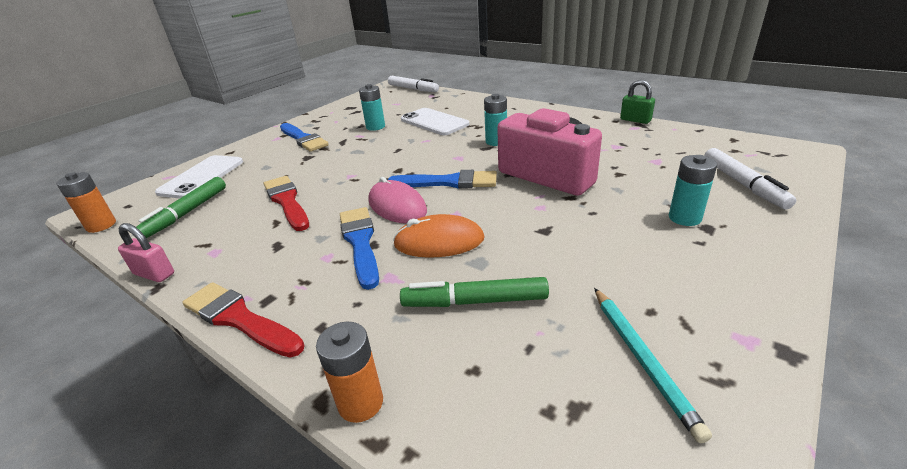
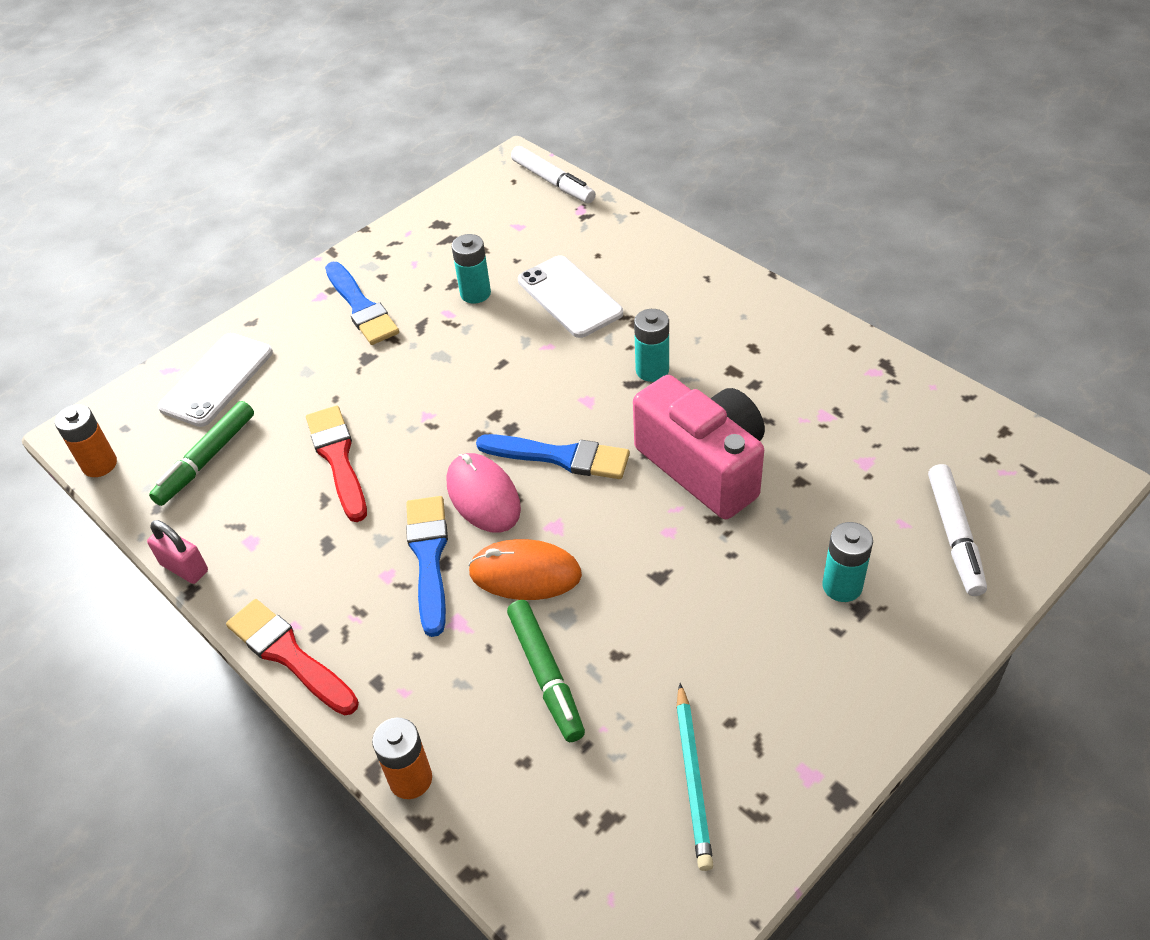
camera: 10 degrees right, 15 degrees up
(474, 301) = (546, 675): green marker -> green marker turned 120 degrees counterclockwise
(635, 120) = (884, 352): green padlock -> none

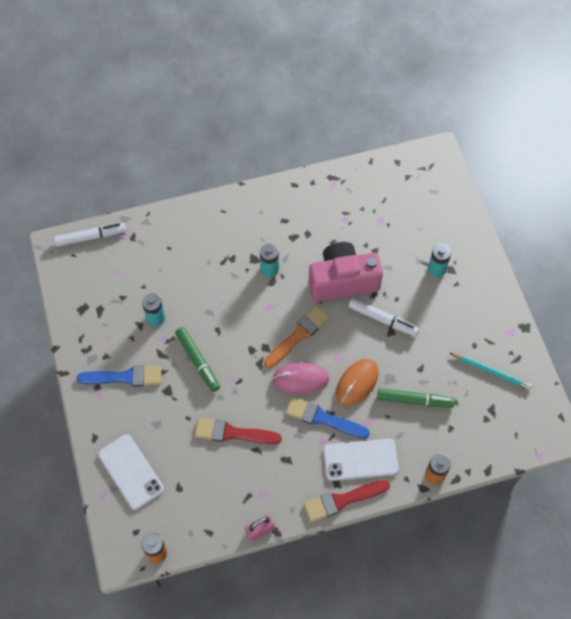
camera: 65 degrees left, 15 degrees up
(206, 459) = (190, 497): green marker -> green marker (197, 361)
(560, 457) = (298, 335): blue brush -> orange brush
(569, 297) = (191, 276): white phone -> white phone (360, 460)
(954, 535) = (437, 215): white marker -> white marker (382, 319)

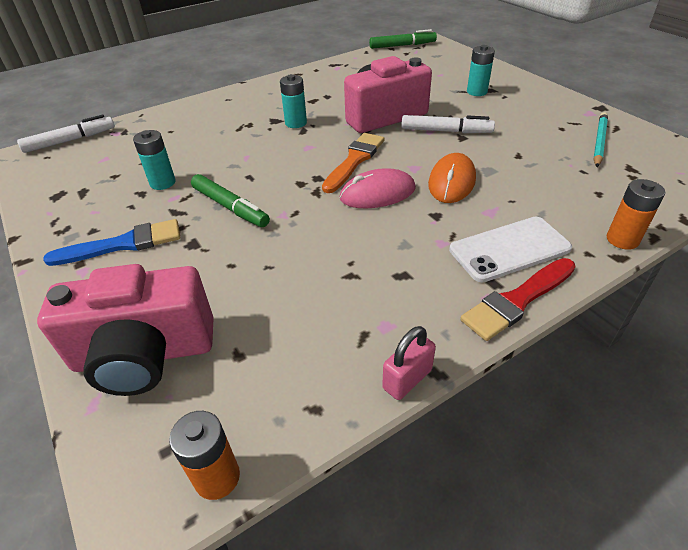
camera: 15 degrees left, 20 degrees down
(131, 471) = (144, 354): white phone -> pink camera
(233, 433) = (307, 265): red brush -> none
(323, 418) = (429, 221): blue brush -> none
(414, 400) = (534, 180): green marker -> green marker (402, 45)
(491, 372) = (599, 141): turquoise pencil -> turquoise pencil turned 75 degrees counterclockwise

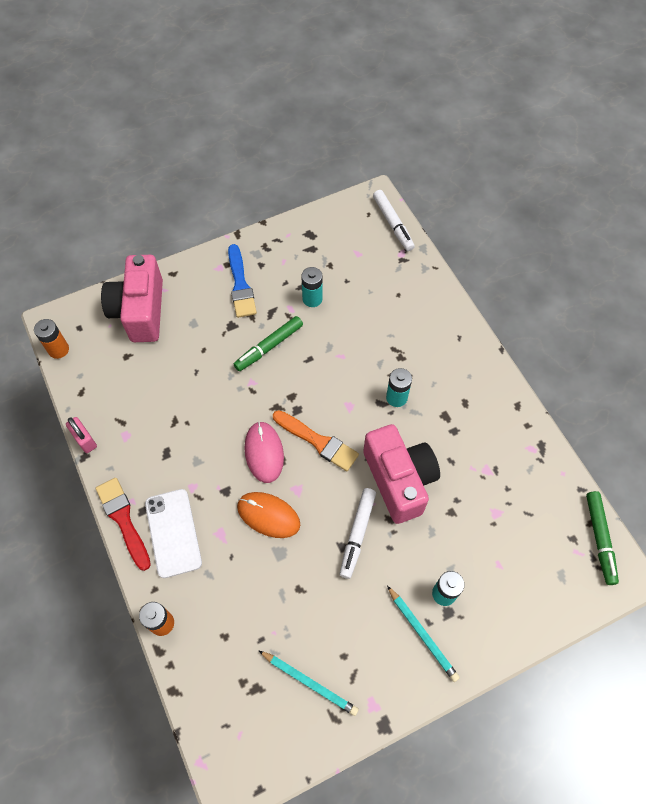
camera: 95 degrees right, 20 degrees up
(516, 98) = (422, 634): none -> turquoise pencil

